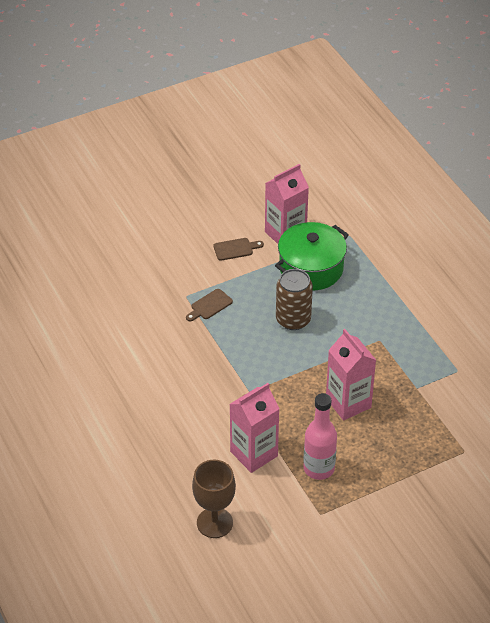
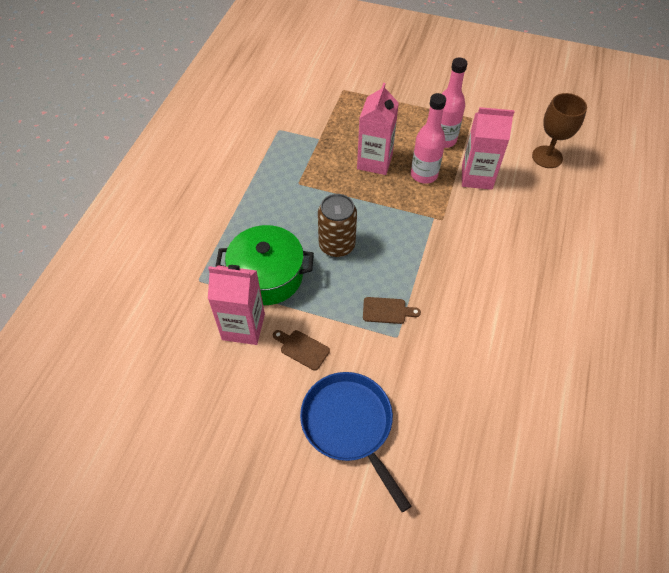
camera: 135 degrees left, 10 degrees up
(162, 236) = (349, 425): none -> blue pan
(297, 422) = (424, 175): none -> pink bottle

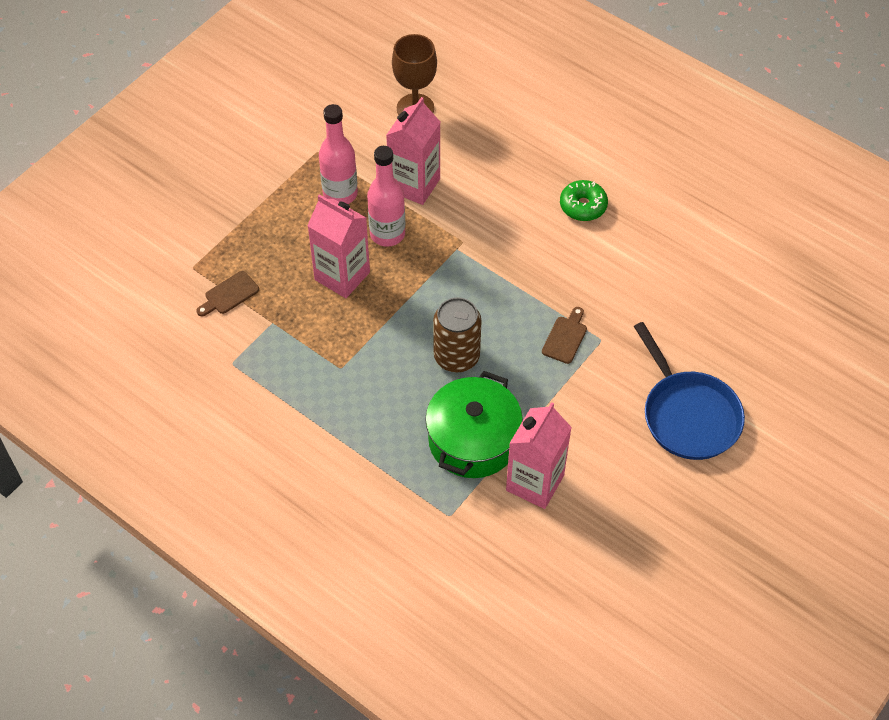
camera: 70 degrees left, 0 degrees up
(302, 348) = (584, 432): brown cutting board -> brown cutting board (229, 294)
(349, 425) = (688, 415): blue pan -> blue pan turned 105 degrees counterclockwise
(524, 287) = (583, 206): none -> green donut

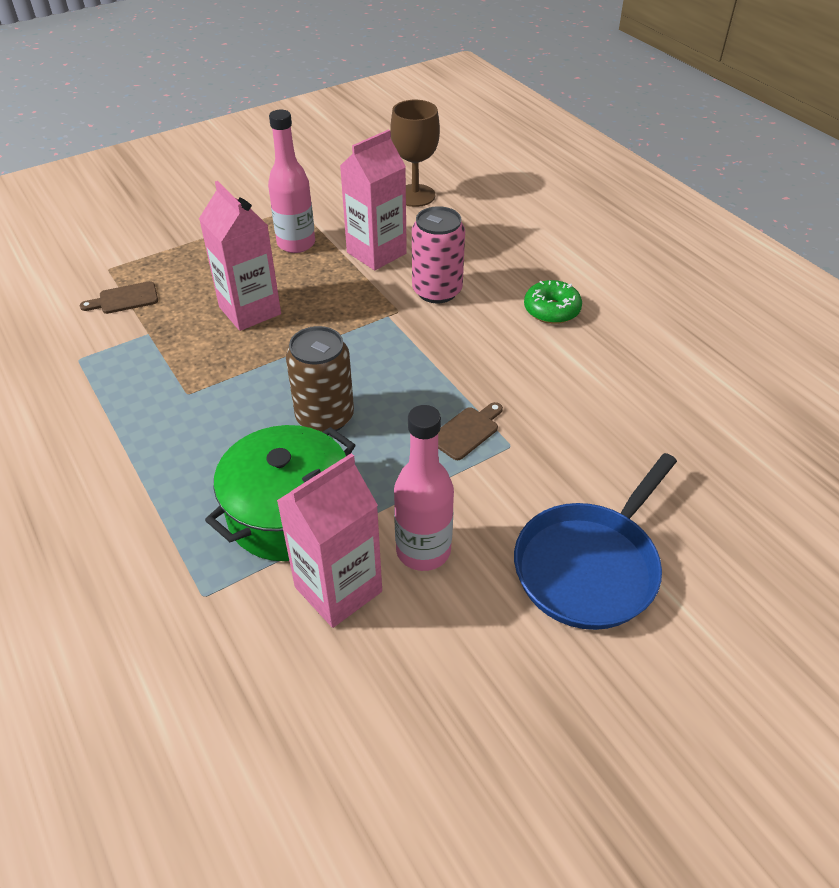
camera: 20 degrees right, 10 degrees down
(387, 234) = (321, 286): pink bottle -> pink bottle (423, 550)
(484, 212) = (437, 291): none -> pink can
(688, 415) = (589, 566): blue pan -> blue pan turned 45 degrees clockwise

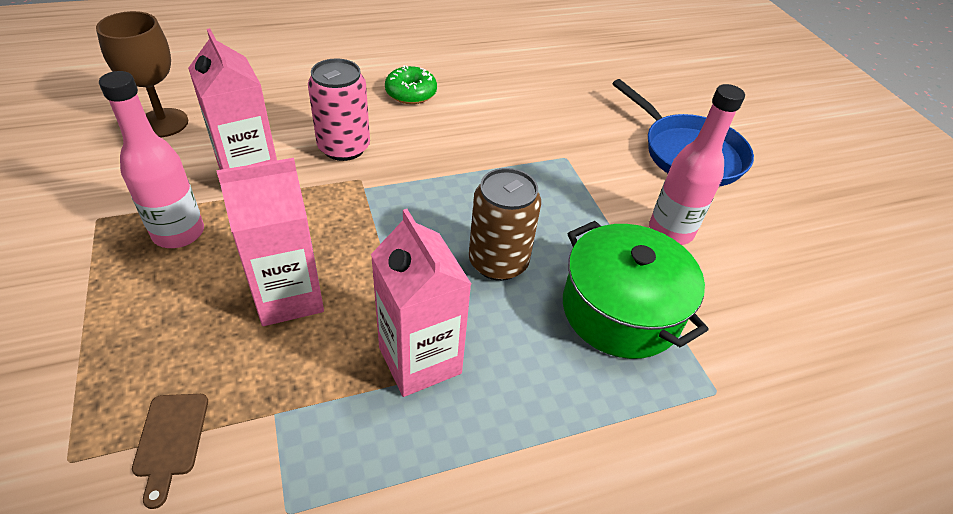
camera: 80 degrees left, 0 degrees up
(338, 589) = (709, 291): pink carton -> pink carton (420, 360)
(467, 431) = (544, 176): brown cutting board -> none

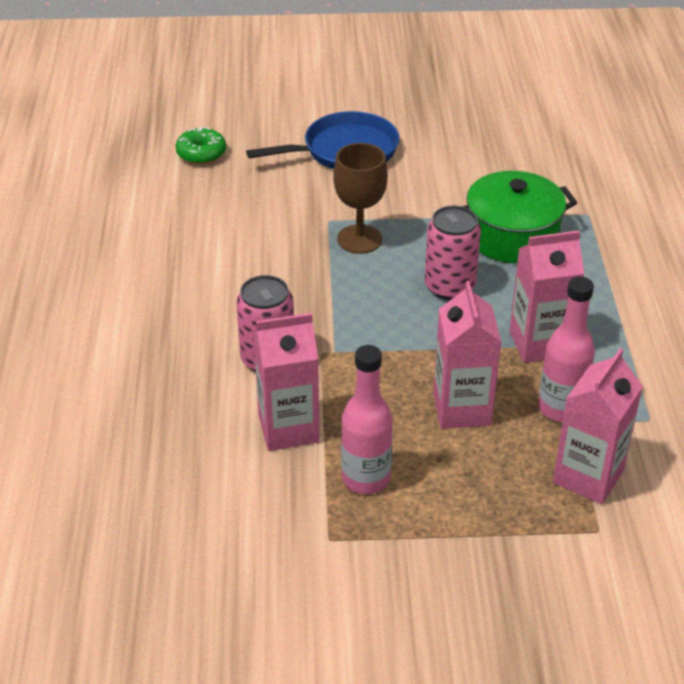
camera: 70 degrees left, 5 degrees down
(163, 123) = (174, 497): brown goblet -> brown goblet (359, 239)
(170, 440) = (588, 476): brown cutting board -> pink carton
(411, 93) = (187, 301): green donut -> green donut (201, 153)
(498, 262) = (449, 286): brown can -> pink can
(670, 231) = (437, 189): pink bottle -> pink bottle (561, 408)

